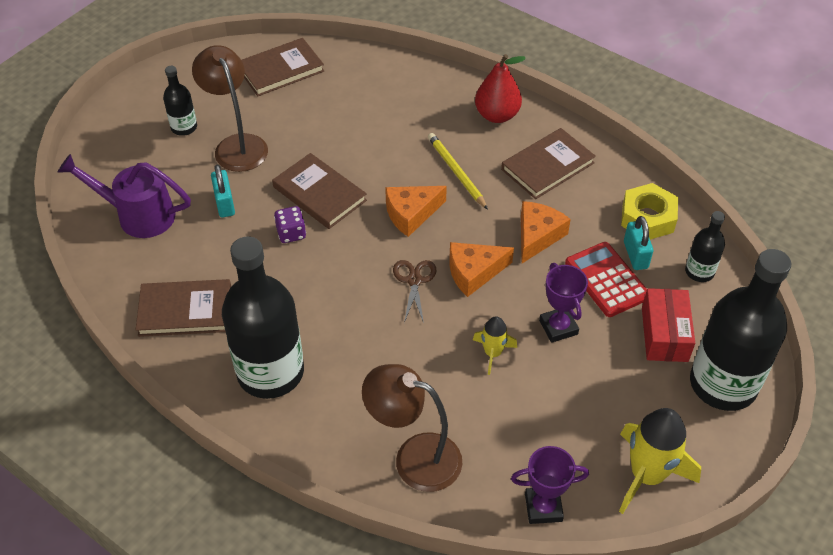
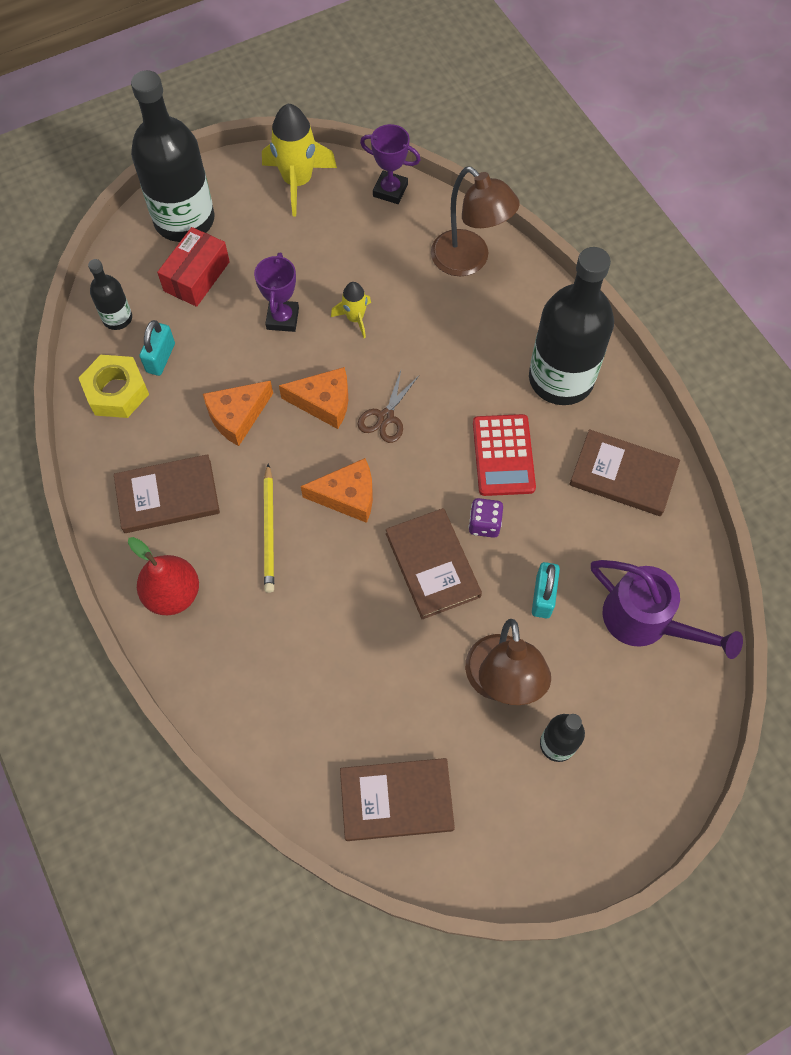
camera: 155 degrees left, 15 degrees up
(606, 280) = (207, 344): red calculator -> red calculator (503, 455)

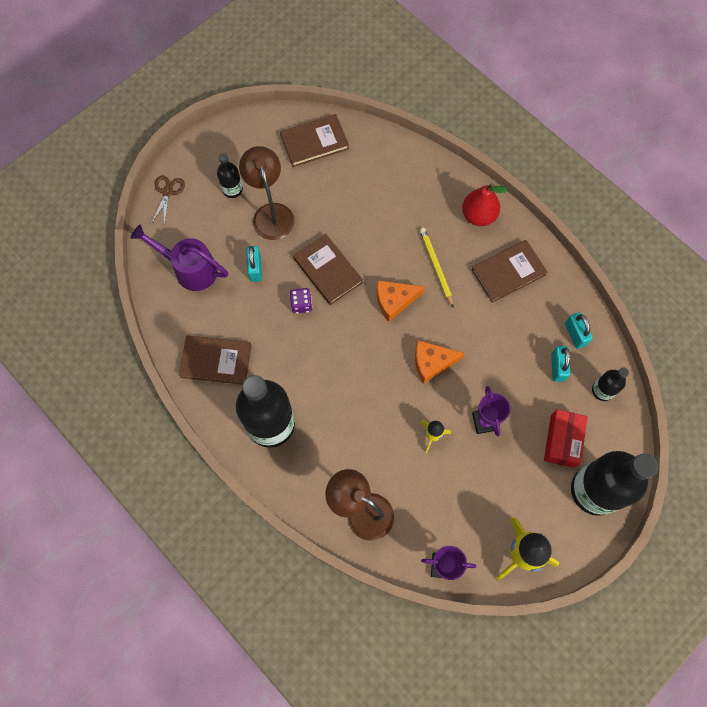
camera: 165 degrees right, 5 degrees up
(116, 391) = (575, 334): yellow nut -> turquoise padlock
(237, 416) = (486, 337): orange cheese -> none
(385, 417) = (386, 362): brown scissors -> brown scissors (167, 192)
(503, 455) = (299, 355): red calculator -> none

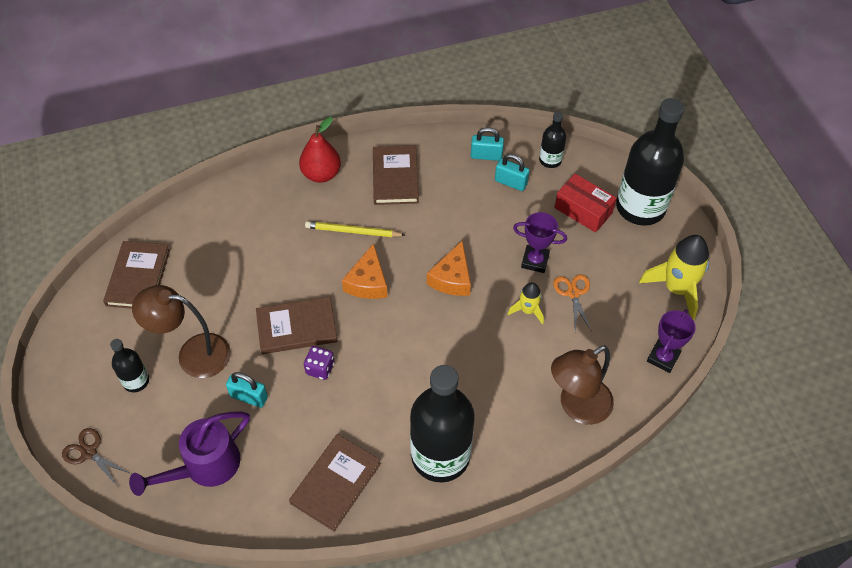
camera: 65 degrees left, 15 degrees down
(469, 466) = (573, 293): none -> orange scissors

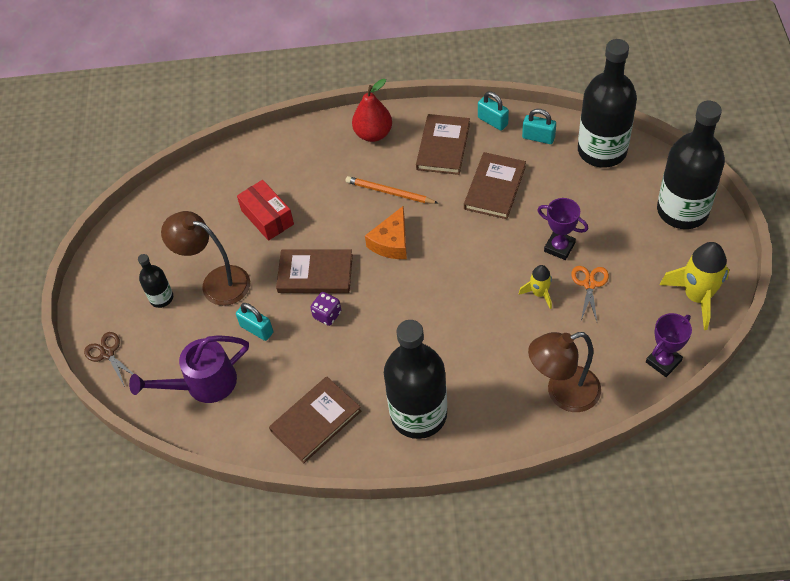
camera: 20 degrees right, 0 degrees up
(138, 277) = (184, 205): brown book -> brown book (495, 188)
(353, 231) = (389, 192): yellow pencil -> orange pencil
(452, 278) = (473, 251): orange cheese -> none
(511, 182) = (556, 167): turquoise padlock -> turquoise padlock (492, 121)
(550, 160) = (602, 150): black bottle -> black bottle, size x2.13
(583, 210) = (622, 205): red box -> red box (267, 217)

